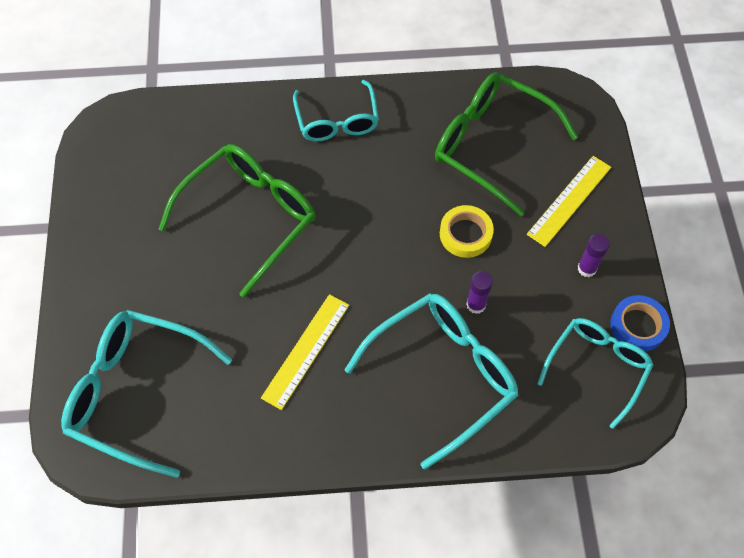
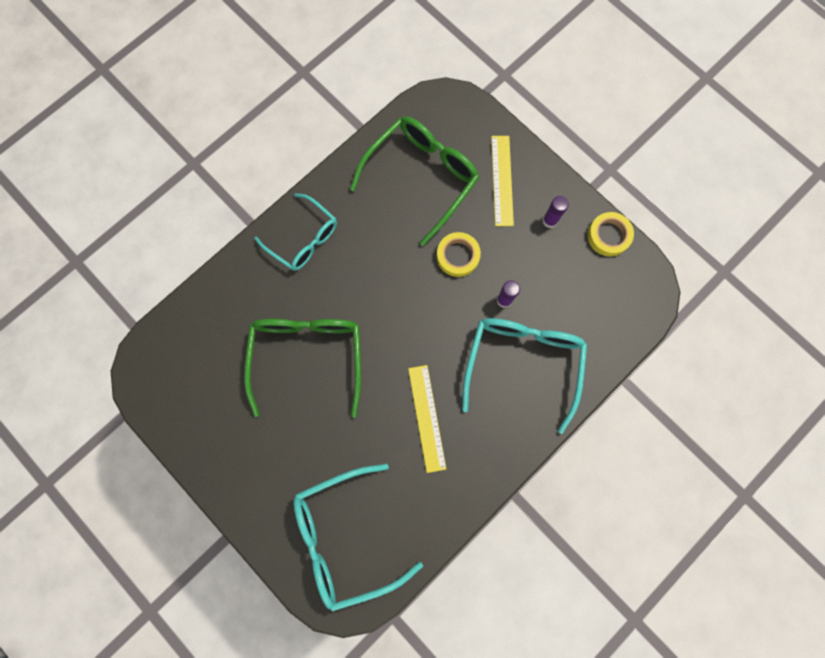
camera: 40 degrees left, 15 degrees up
(491, 145) = (421, 178): green glasses -> green glasses turned 135 degrees clockwise
(597, 367) = (606, 283): turquoise glasses -> none
(638, 326) = (608, 236): blue tape -> yellow tape

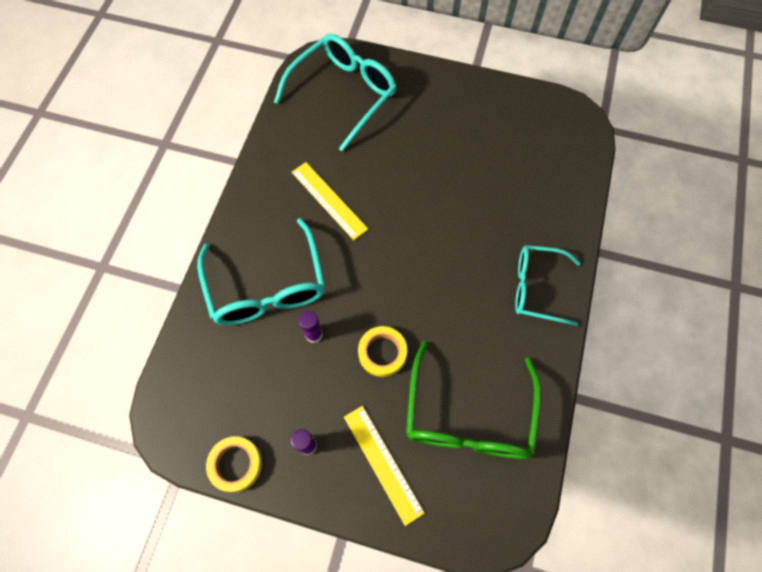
camera: 150 degrees right, 10 degrees down
(308, 357) = (458, 194): green glasses -> none

